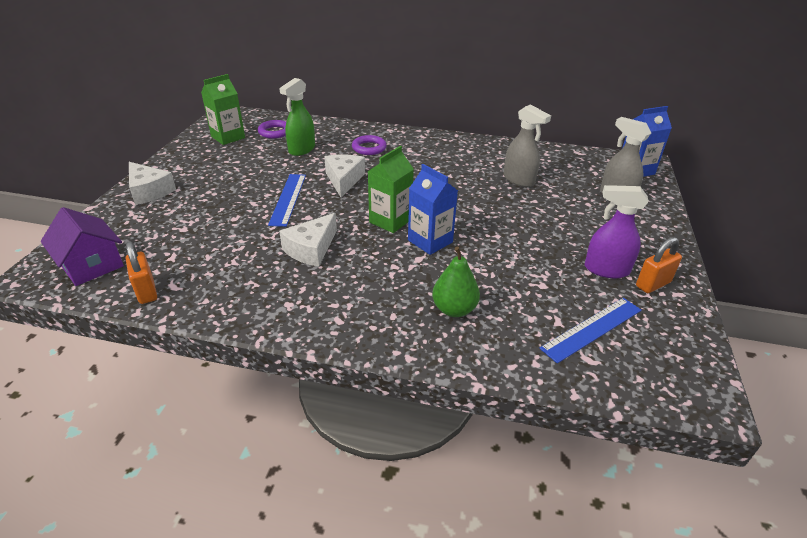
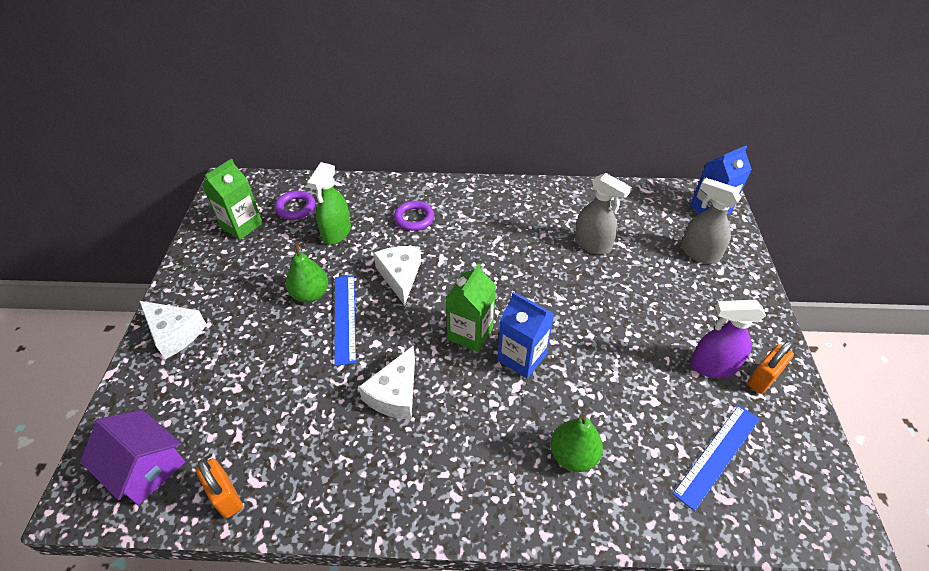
camera: 10 degrees left, 10 degrees up
(266, 182) = (310, 294): none -> green pear

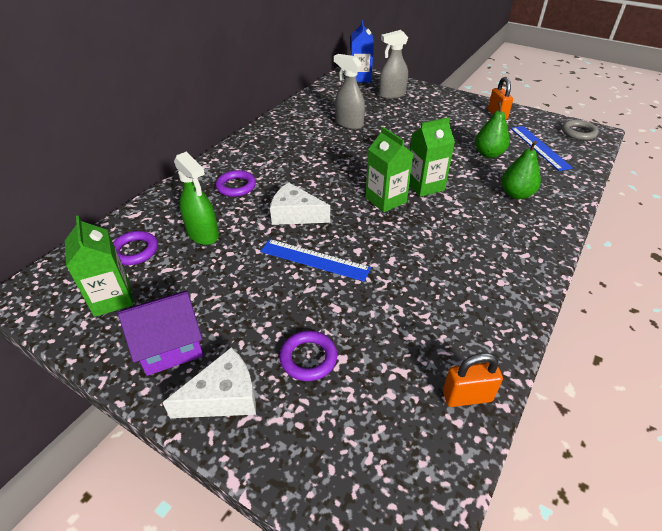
camera: 60 degrees left, 5 degrees down
(145, 467) = (398, 463): purple house -> purple house (170, 345)
(228, 366) = (308, 358): none -> purple ring
(310, 294) = (266, 273): green pear -> green pear (488, 154)
(395, 394) = (417, 255): white cheese -> none
(522, 357) = (425, 186): blue carton -> green carton
(592, 244) = (349, 124): grey spray bottle -> grey spray bottle turned 120 degrees counterclockwise
(712, 366) = (479, 125): purple spray bottle -> none
(814, 499) = (578, 132): none -> grey ring

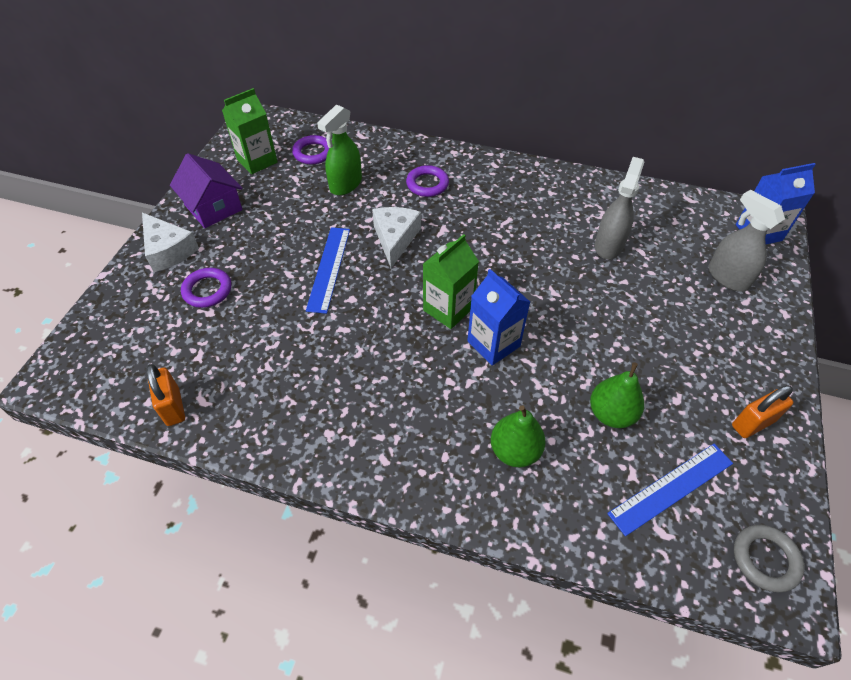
camera: 75 degrees right, 10 degrees up
(425, 186) = (493, 344): green carton -> blue carton

